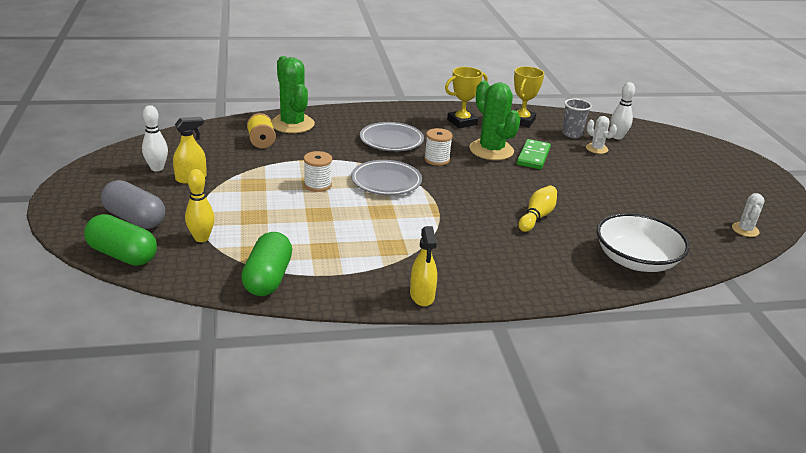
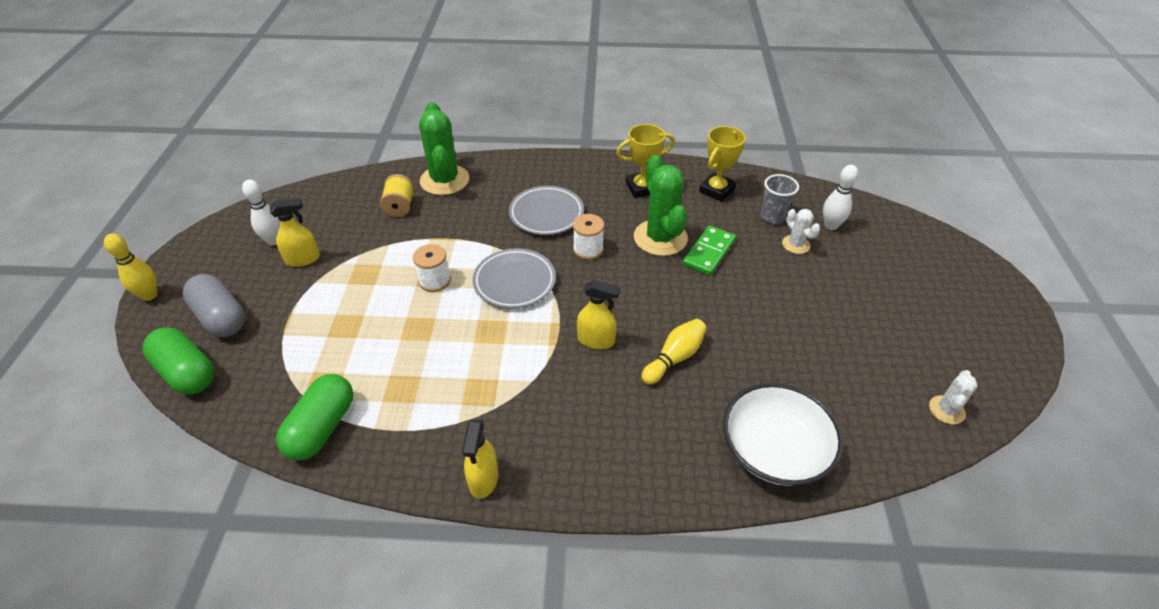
camera: 15 degrees right, 15 degrees up
(201, 238) = (277, 355): yellow bowling pin -> yellow bowling pin (149, 295)
(471, 211) = (596, 340): none -> yellow spray bottle

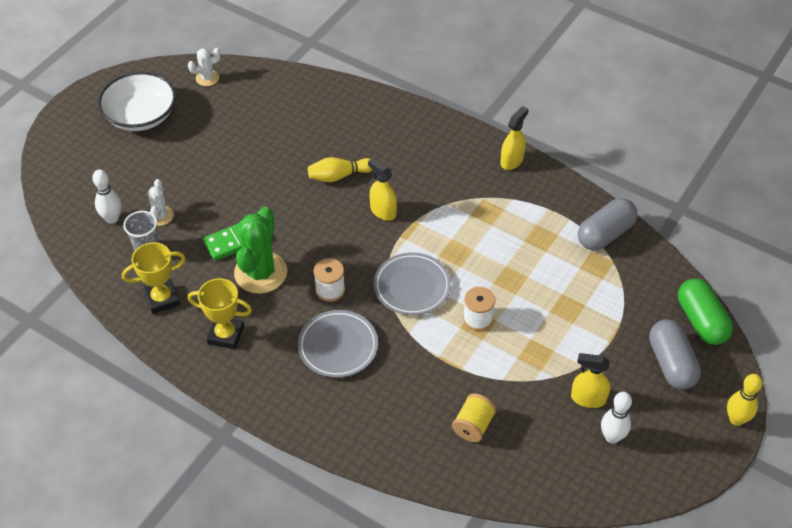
camera: 150 degrees left, 5 degrees up
(322, 428) = (605, 234): green capsule -> grey capsule
(444, 180) = (410, 443): green cactus -> none
(774, 450) = (329, 103): white bowl -> white bowl (141, 116)

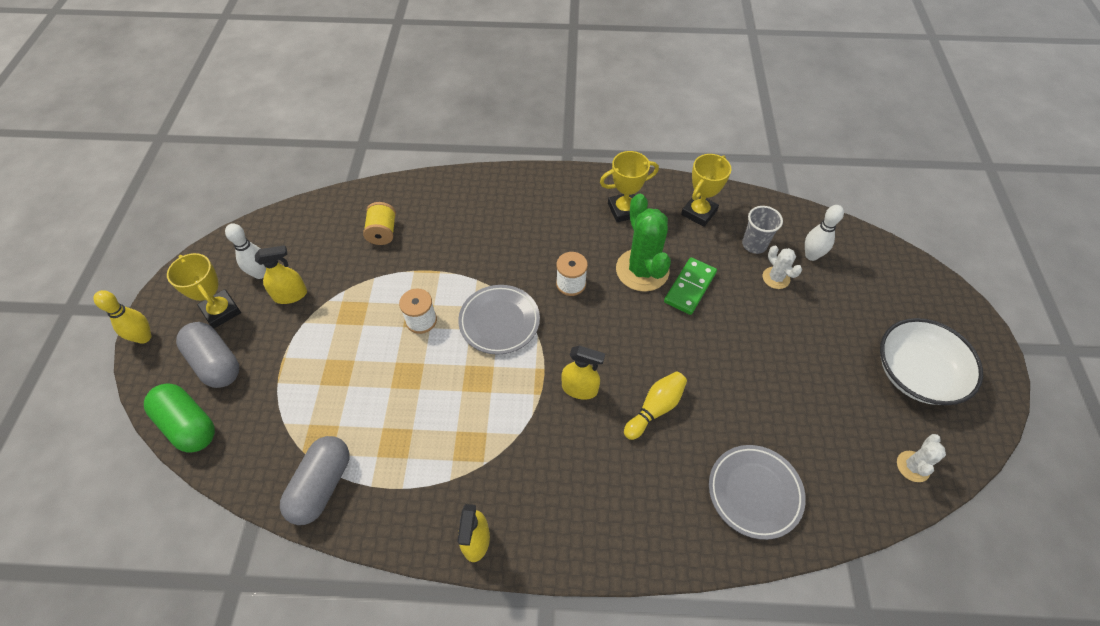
camera: 150 degrees right, 5 degrees up
(338, 346) = (529, 241): grey plate -> grey plate (754, 492)
(658, 413) = (221, 311): none -> yellow trophy

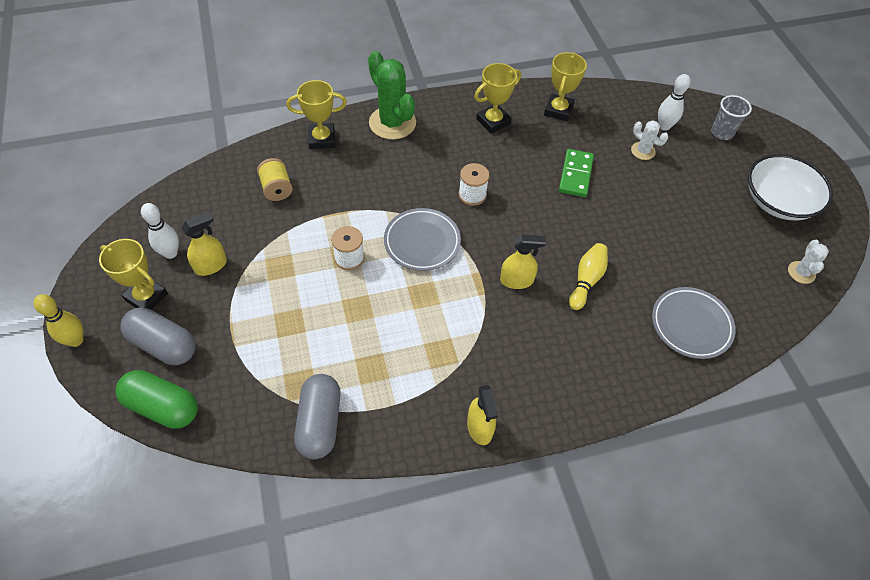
camera: 20 degrees left, 0 degrees up
(446, 192) = (322, 139): none -> yellow trophy
(642, 270) = (529, 169): green cactus -> green cactus (392, 123)
(754, 244) = (615, 127): grey cup -> grey cup (722, 133)

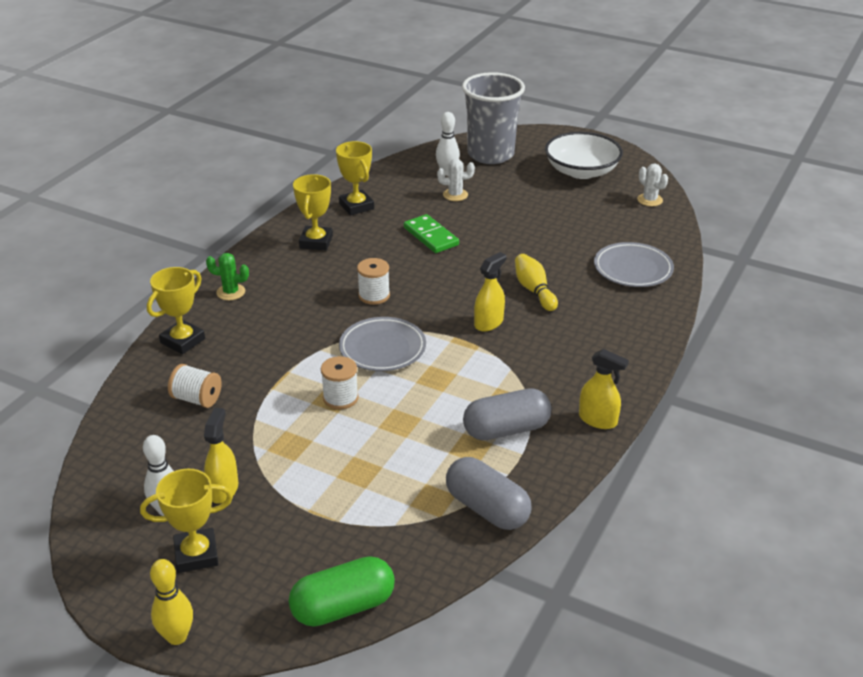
camera: 45 degrees left, 20 degrees down
(163, 345) = (272, 570): grey capsule -> grey capsule (506, 430)
(277, 189) = (197, 399): yellow spool -> white spool
(392, 123) = (231, 292): green cactus -> green cactus, size x0.51
(722, 133) = (490, 154): grey cup -> grey cup, size x2.06

